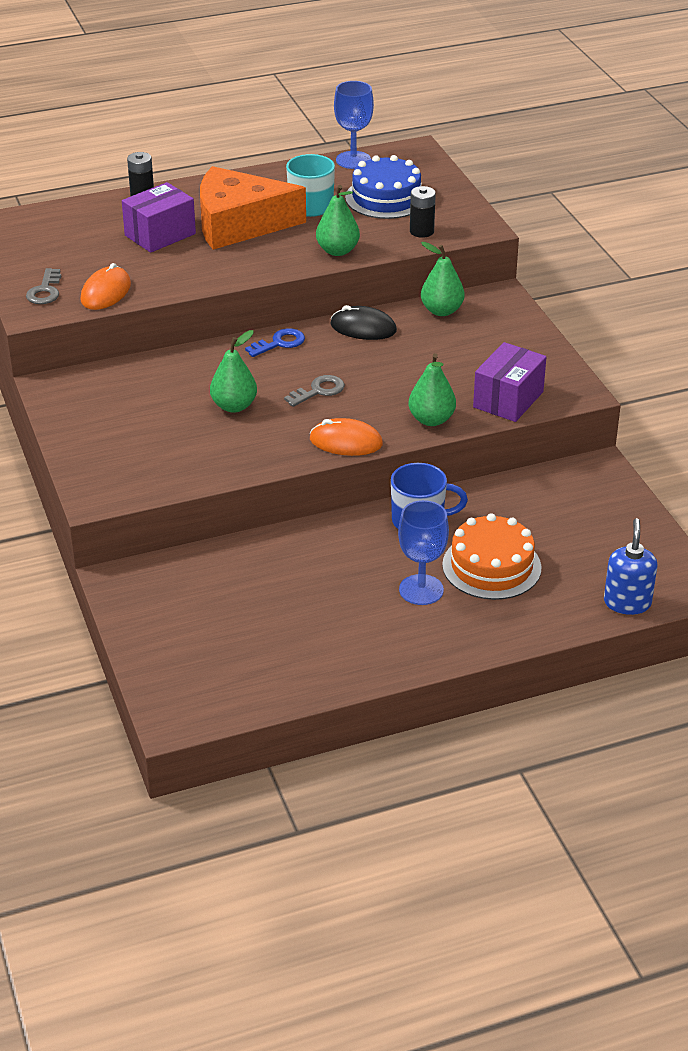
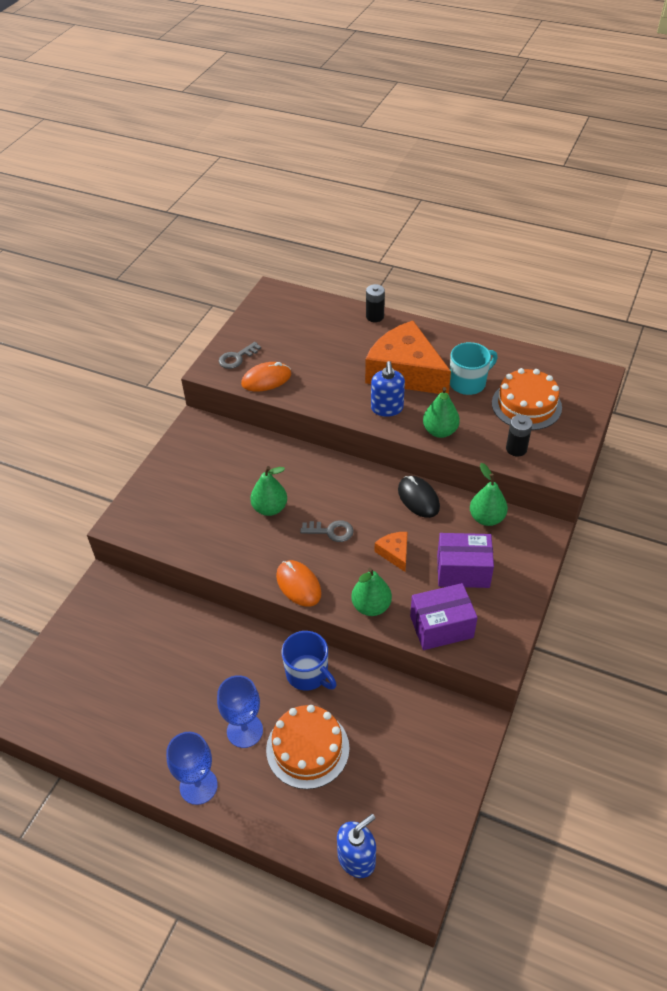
camera: 45 degrees right, 10 degrees up
(160, 235) = (349, 353): purple box -> purple box (463, 571)
(263, 258) = (387, 408): none -> blue soap dispenser
(280, 343) = (353, 477): blue key -> none
(353, 160) = (542, 360): blue goblet -> blue goblet (198, 786)
(386, 198) = (526, 405): blue cake -> orange cake
(398, 375) = (394, 553): none -> orange cheese

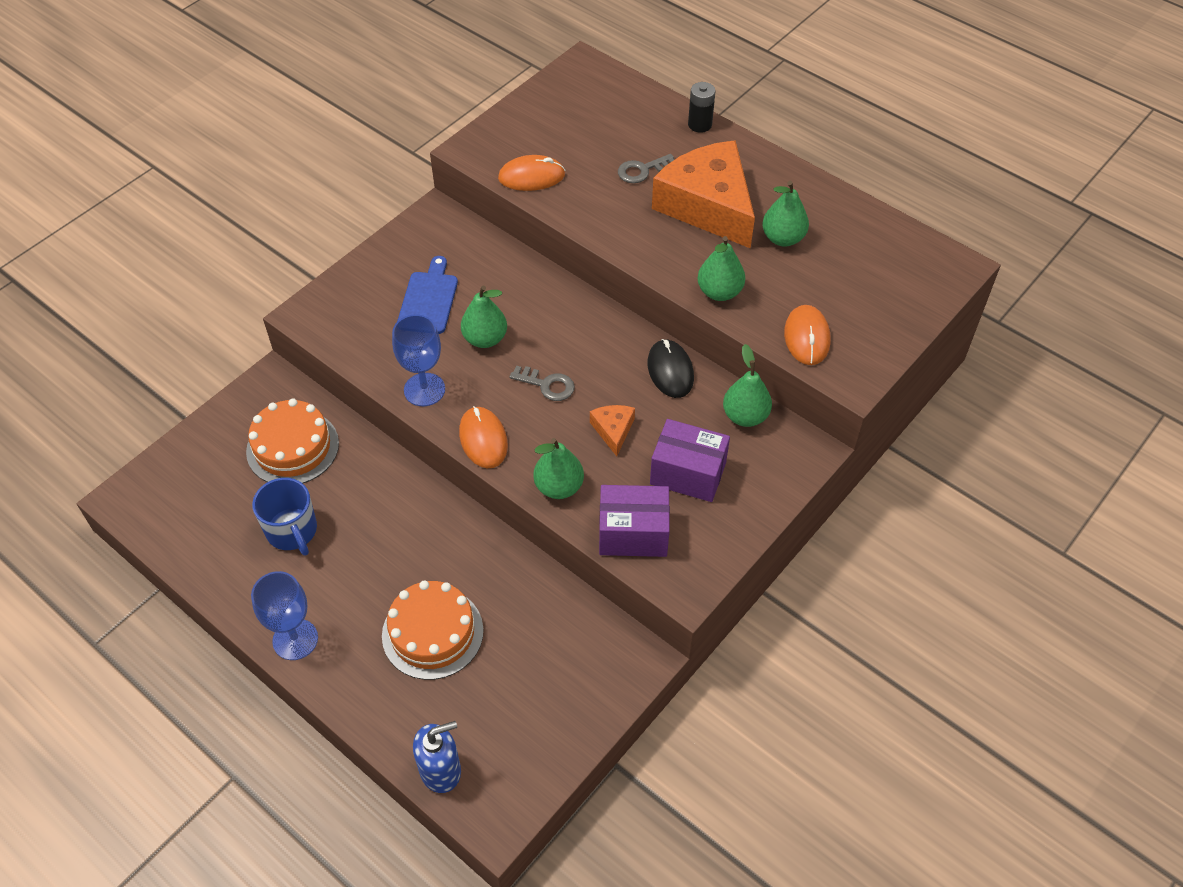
camera: 15 degrees right, 5 degrees up
(214, 489) = (428, 300): none -> blue cutting board
(236, 358) = (506, 141): grey key -> grey key (642, 170)
(244, 730) = (369, 592): blue goblet -> blue goblet (424, 389)
(308, 674) = (466, 548): blue mug -> blue mug (292, 531)
(387, 408) = (665, 248): blue soap dispenser -> none
(468, 383) = (783, 238): turquoise mug -> green pear
(516, 449) = (807, 337): black battery -> orange mouse
(526, 405) = (845, 284): orange cake -> orange cake (292, 447)

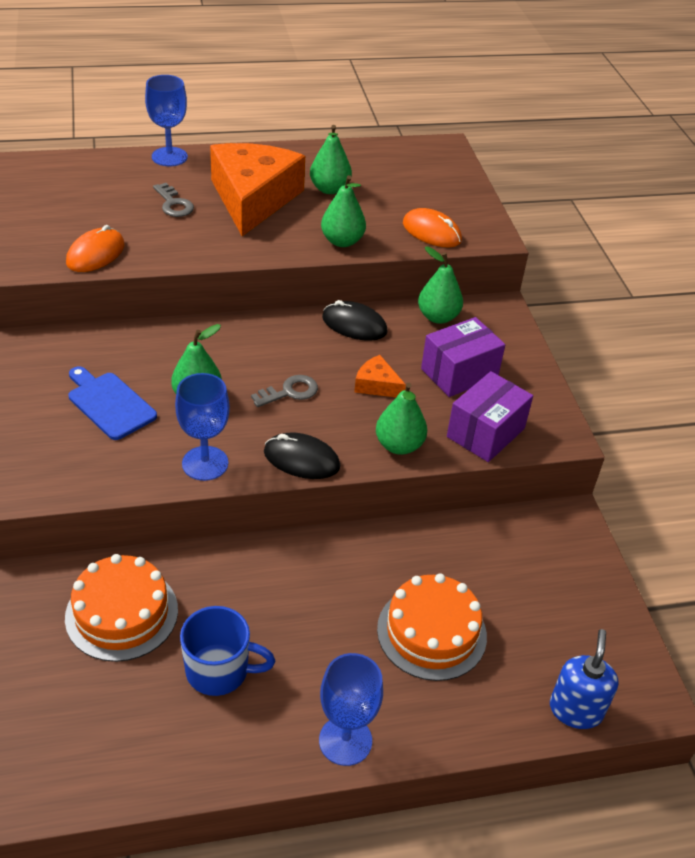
camera: 55 degrees left, 10 degrees down
(483, 439) = (301, 459): orange mouse -> black mouse
(642, 170) = (174, 204): grey key -> grey key turned 45 degrees counterclockwise
(700, 124) = (169, 157): black battery -> blue goblet
(708, 206) = (253, 199): orange cheese -> orange cheese turned 90 degrees clockwise

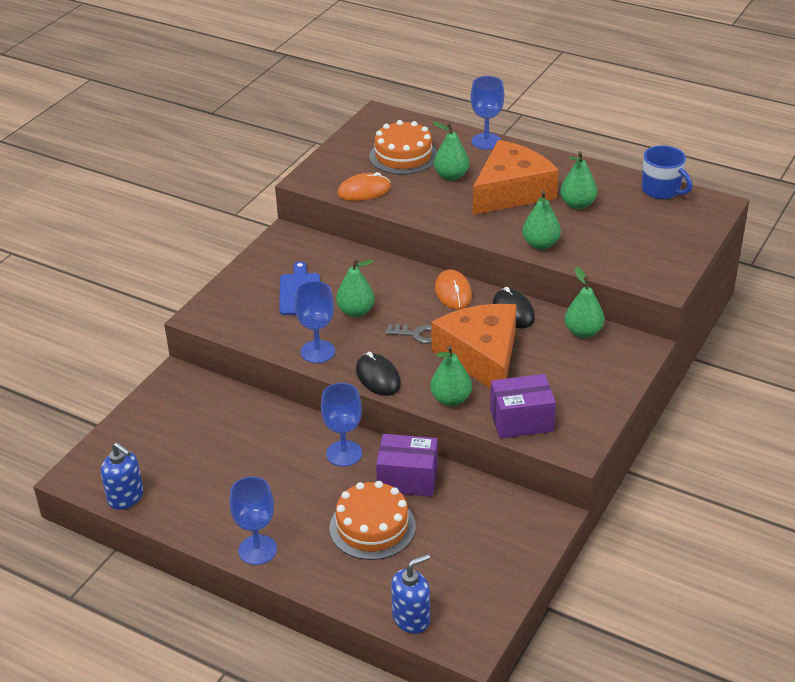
camera: 45 degrees right, 5 degrees down
(118, 780) = (126, 497): none -> blue soap dispenser
(122, 613) = (210, 419): orange cake -> orange cake (403, 156)
(174, 204) = (451, 176): grey key -> green pear
(219, 670) = (229, 476): blue mug -> blue mug (662, 190)
(316, 566) = (344, 453): none -> blue goblet
(376, 385) = (481, 356): orange cheese -> orange cheese, size x2.38
(431, 232) = (618, 263): orange mouse -> orange mouse (453, 292)
(459, 373) = (551, 375): purple box -> purple box (407, 479)

